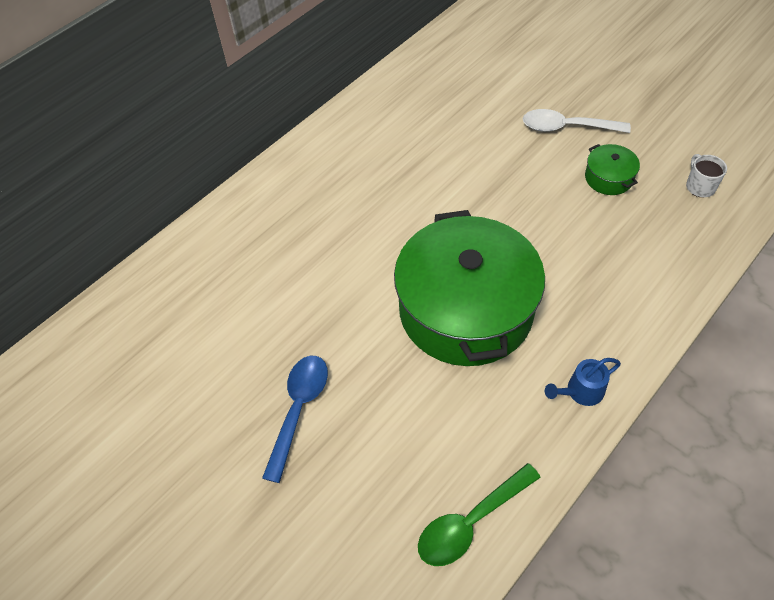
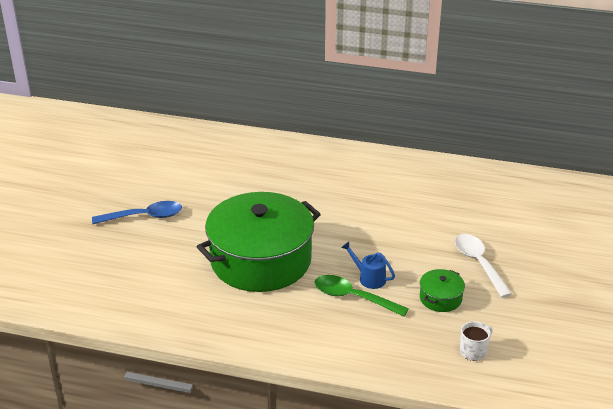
camera: 60 degrees right, 20 degrees down
(471, 522) = (103, 305): green spoon -> green spoon (353, 297)
(580, 392) = (225, 329): blue watering can -> blue watering can (368, 278)

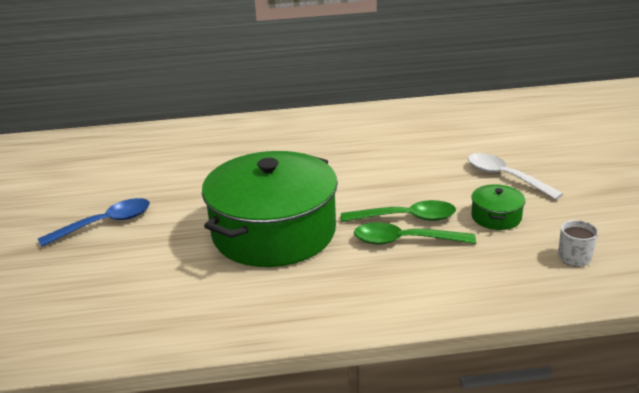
camera: 20 degrees left, 5 degrees down
(368, 278) = (406, 218): blue watering can -> green spoon

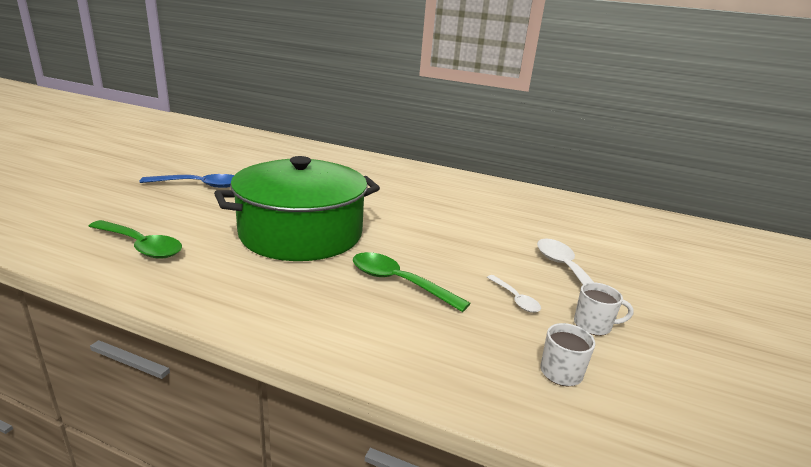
camera: 25 degrees right, 5 degrees down
(406, 218) = (425, 266): green spoon -> green spoon (140, 246)
(496, 217) = (515, 299): green pot -> white spoon
(562, 214) = (593, 325): none -> white mug

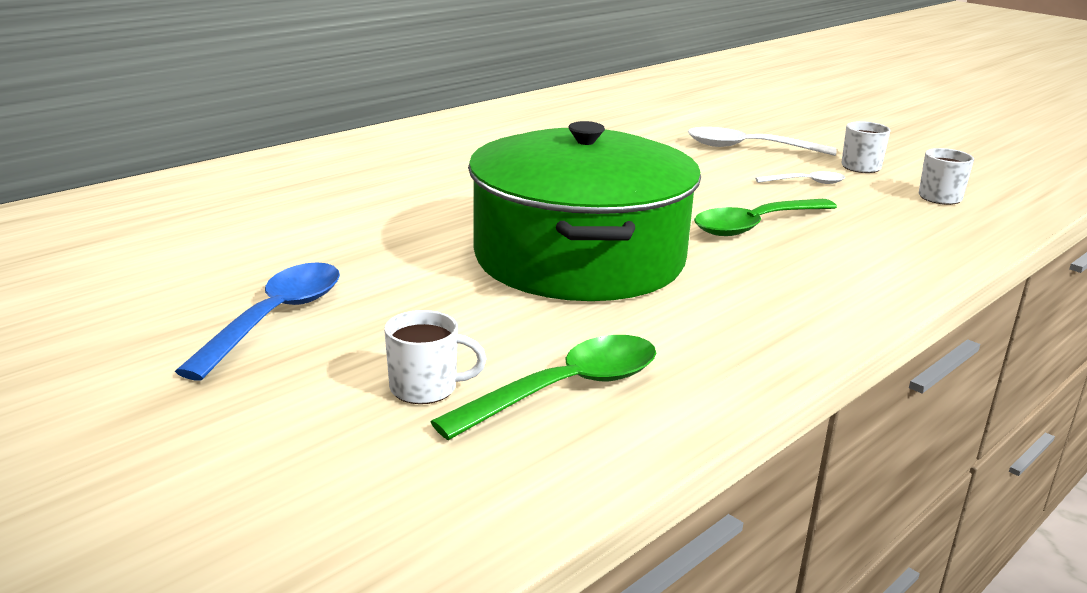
camera: 65 degrees left, 0 degrees up
(140, 218) = (425, 388): none -> white mug

